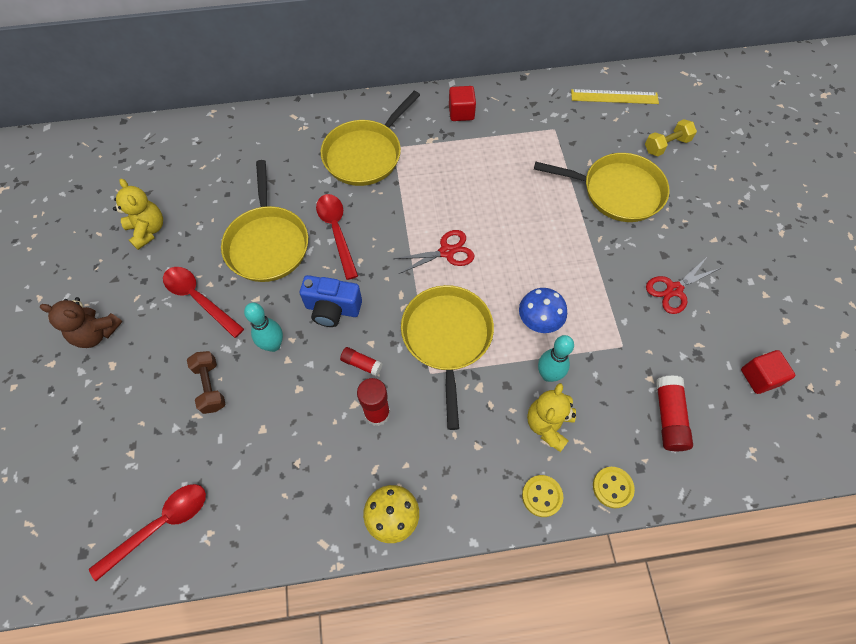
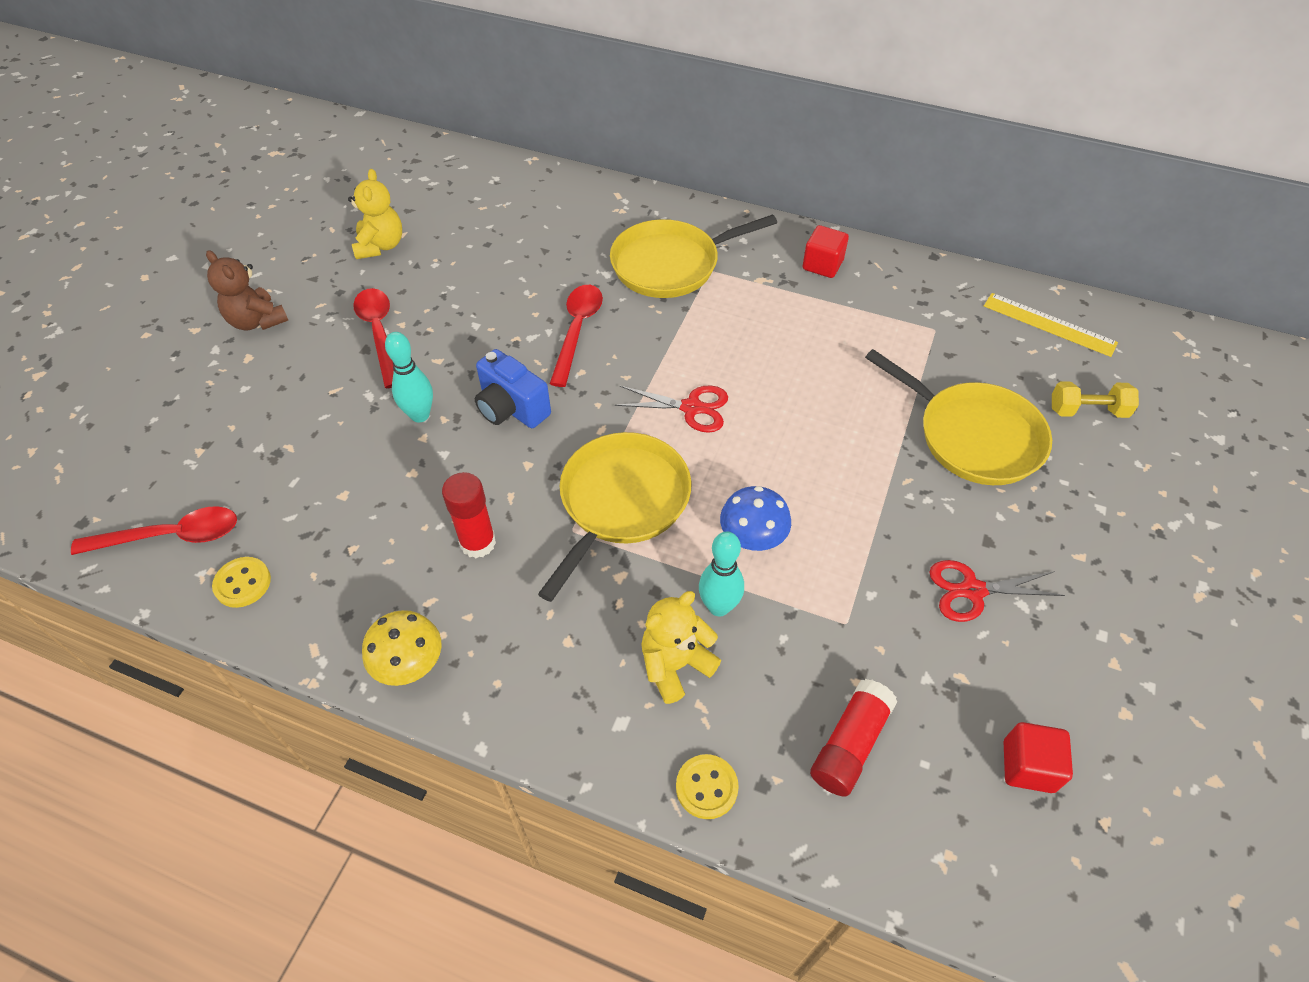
camera: 30 degrees right, 10 degrees down
(210, 386) = (324, 425): brown dumbbell -> none
(267, 244) = (492, 311): yellow pan -> none
(361, 364) = (500, 481): red glue stick -> none
(542, 496) = (605, 744): yellow button -> yellow button (243, 583)

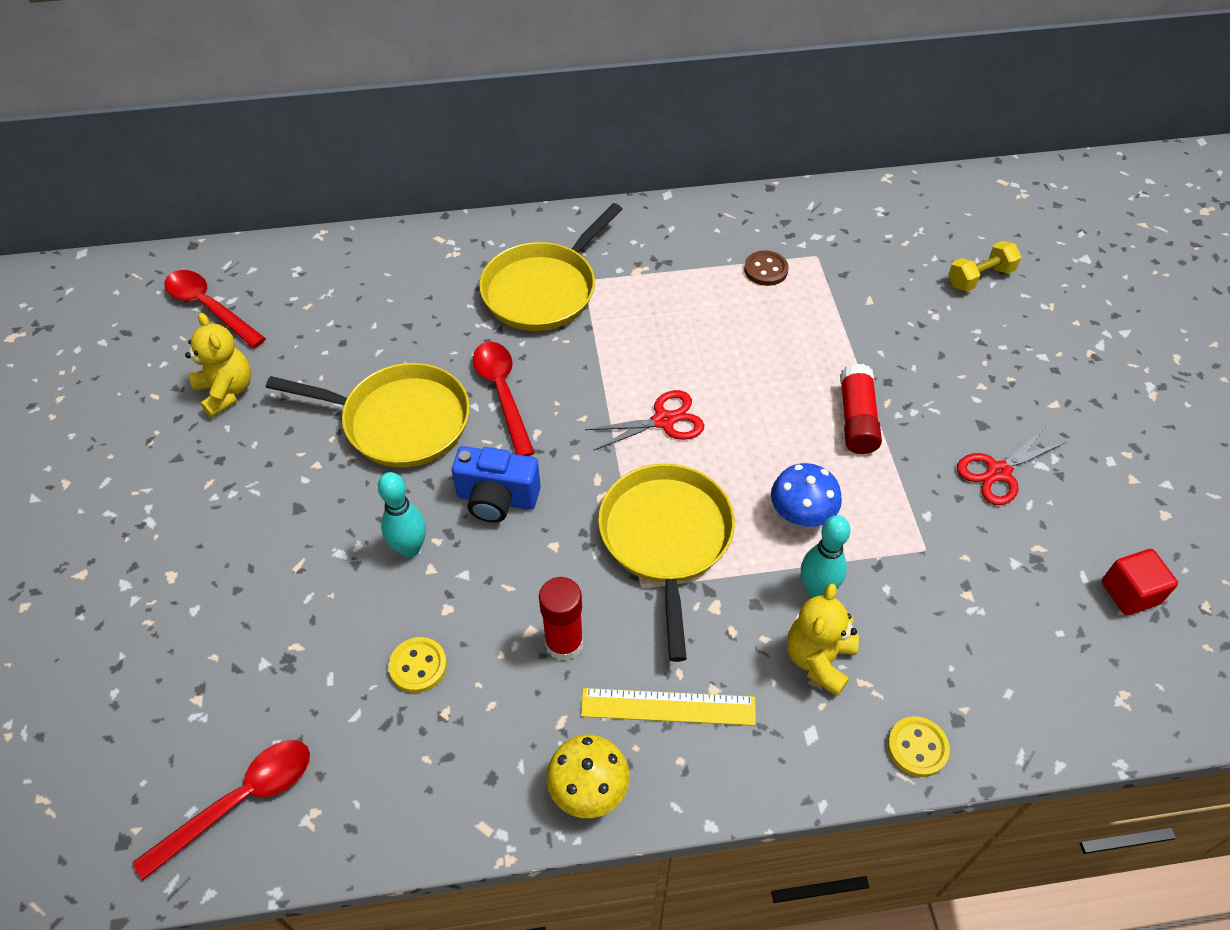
camera: 30 degrees left, 0 degrees up
(243, 583) = (359, 806): yellow button -> yellow button (418, 666)
(257, 321) = (149, 532): brown teddy bear -> none
(379, 333) = (300, 485): red spoon -> red spoon (209, 308)
(822, 265) = (681, 234): red cube -> none
(850, 744) = (997, 648): red glue stick -> red glue stick (857, 419)
(877, 323) = (765, 270): none -> brown button
(973, 436) = (911, 339): yellow pan -> yellow pan (400, 421)
(1049, 324) = (902, 213): yellow ruler -> yellow ruler (668, 706)

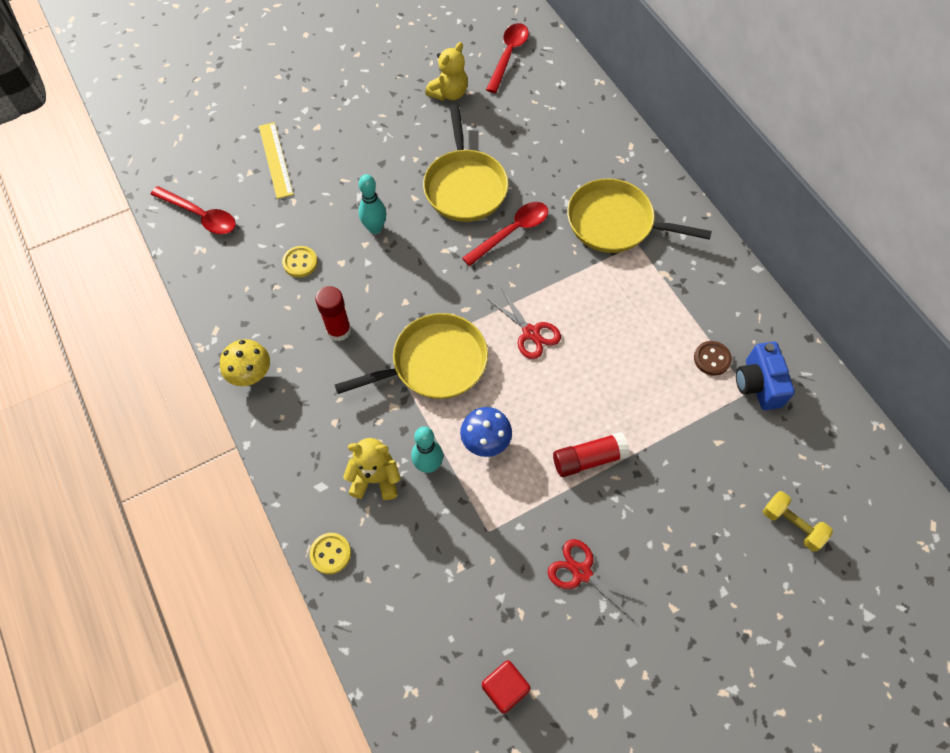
camera: 70 degrees right, 10 degrees up
(497, 499) = (427, 259): blue camera -> blue camera (758, 384)
(668, 706) = (315, 400): yellow ruler -> yellow ruler (276, 160)

